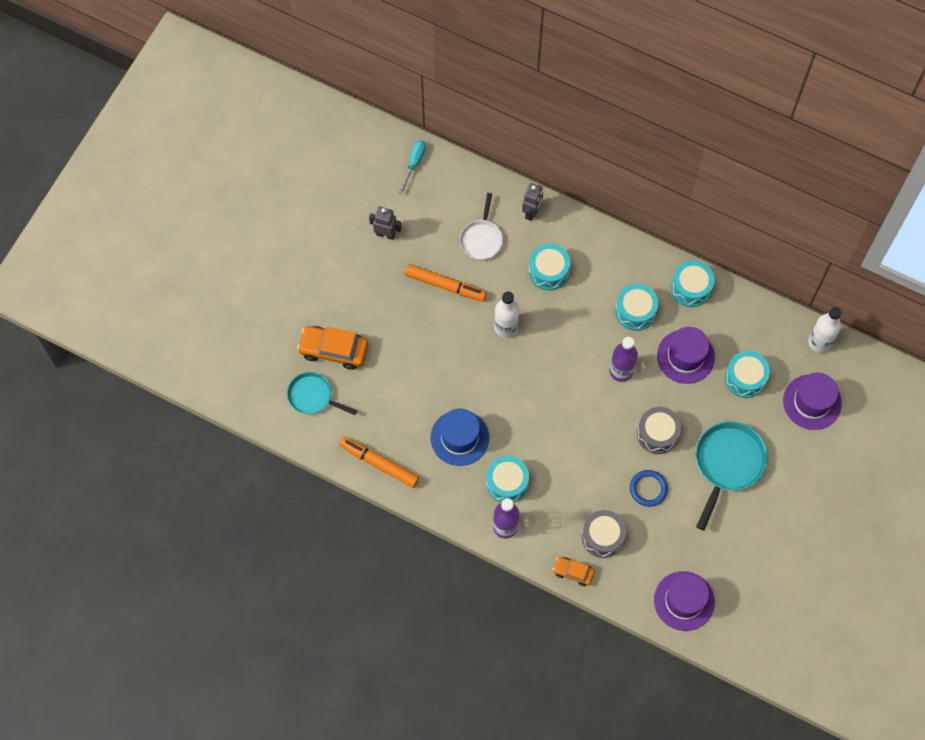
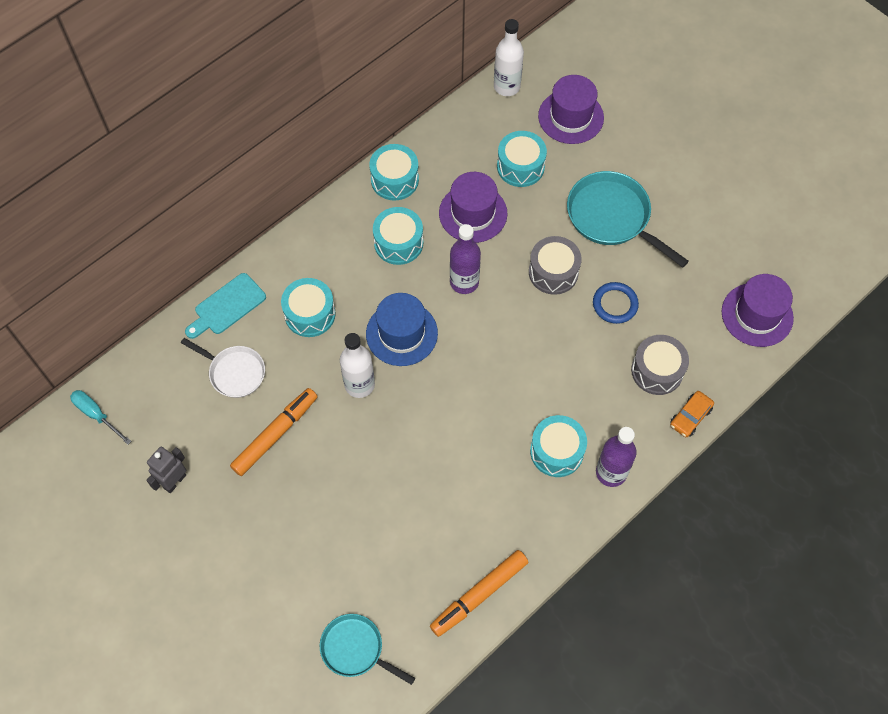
camera: 70 degrees left, 5 degrees down
(313, 396) = (356, 649): turquoise pan -> turquoise pan turned 75 degrees clockwise
(334, 350) = (303, 600): orange car -> none
(459, 438) = (480, 486): blue hat -> blue hat (401, 333)
(531, 212) = (227, 306): grey robot -> turquoise cutting board

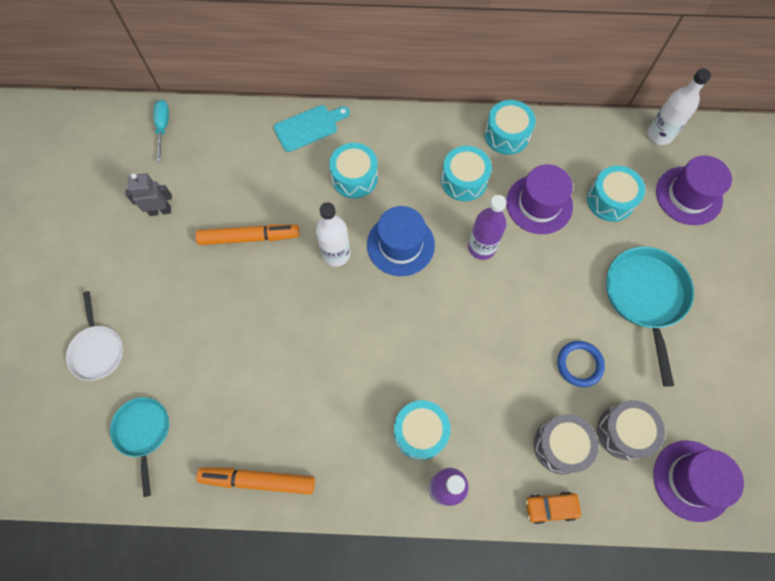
camera: 45 degrees right, 5 degrees up
(227, 306) = (309, 127): turquoise cutting board -> turquoise cutting board turned 150 degrees clockwise
(234, 372) = (268, 173): white pan -> white pan (97, 350)
(553, 272) = (555, 298): grey drum -> grey drum (624, 432)

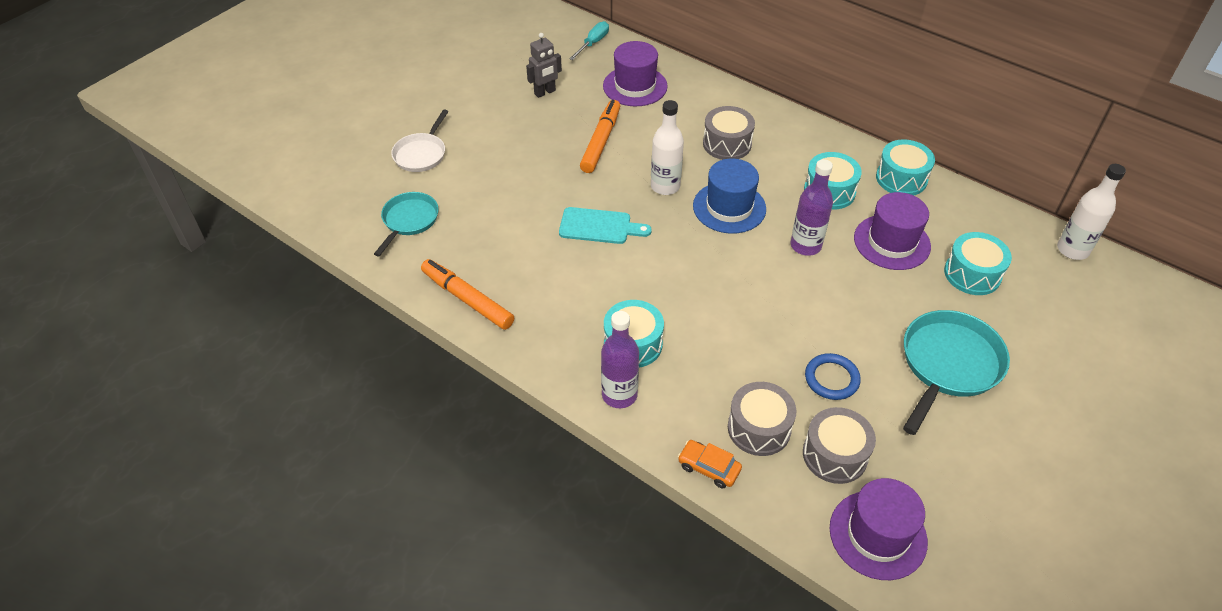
camera: 35 degrees right, 20 degrees down
(160, 210) = (545, 92): grey robot -> grey robot turned 120 degrees clockwise
(249, 237) = (601, 141): orange marker -> orange marker turned 105 degrees counterclockwise
(309, 127) = (715, 94): turquoise cutting board -> turquoise cutting board (599, 226)
(354, 177) = (727, 144): turquoise drum -> grey drum
(688, 195) = (1067, 311): purple hat -> purple hat (635, 86)

